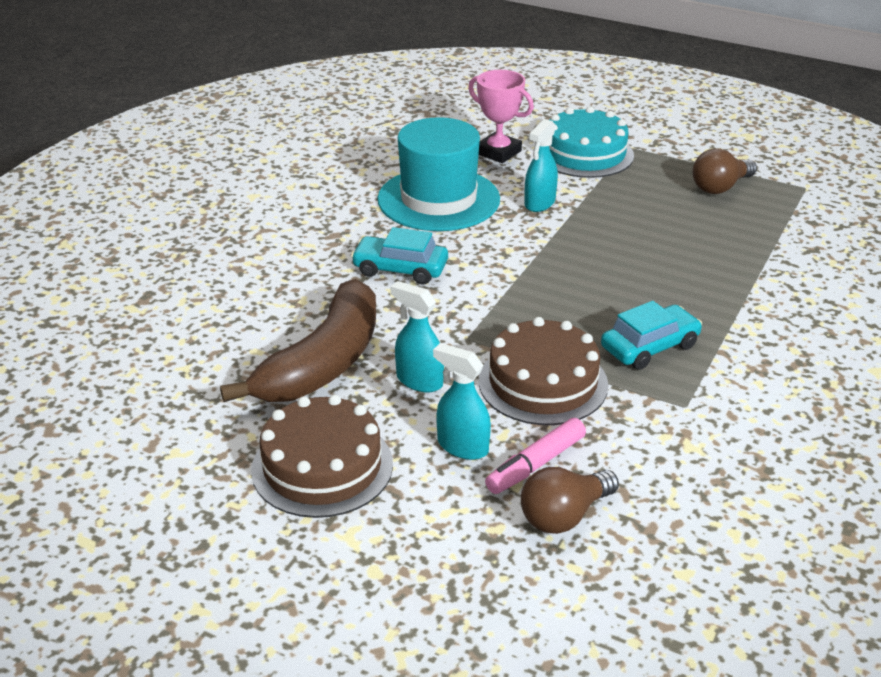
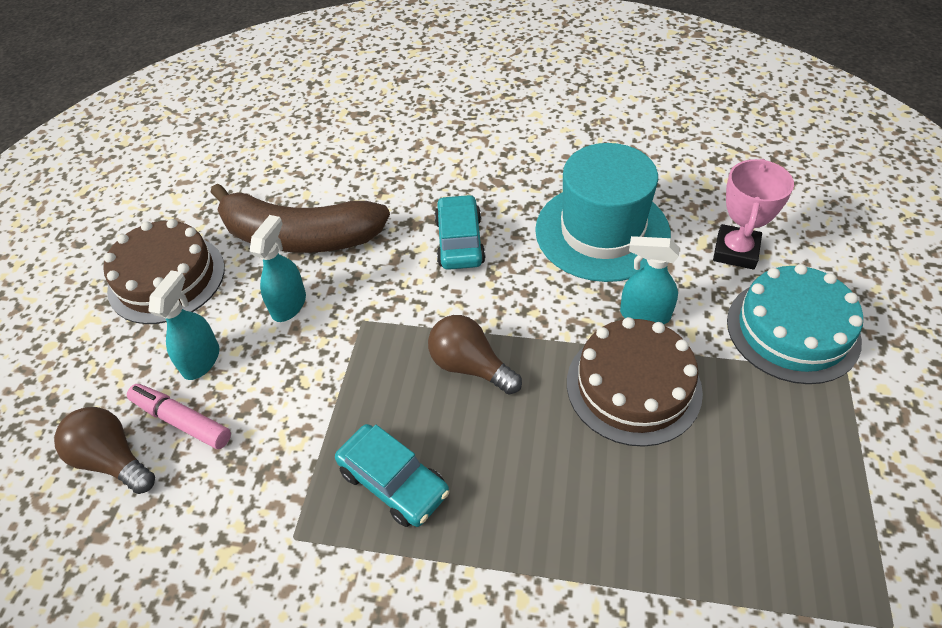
camera: 75 degrees right, 15 degrees up
(543, 382) = (306, 397): brown cake -> brown cake (633, 386)
(720, 187) = (810, 501): brown light bulb -> brown light bulb (470, 366)

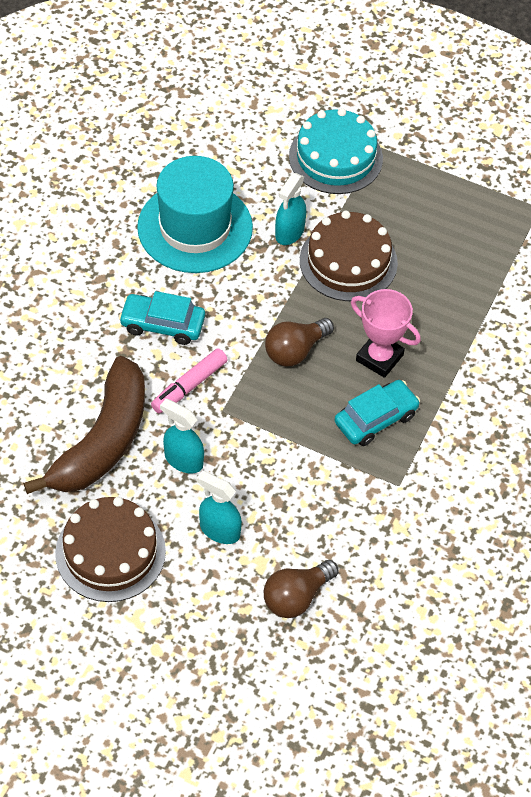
camera: 80 degrees left, 5 degrees up
(182, 421) = (276, 547): pink marker -> pink marker (189, 386)
(735, 251) = (252, 156): pink trophy -> pink trophy (379, 358)

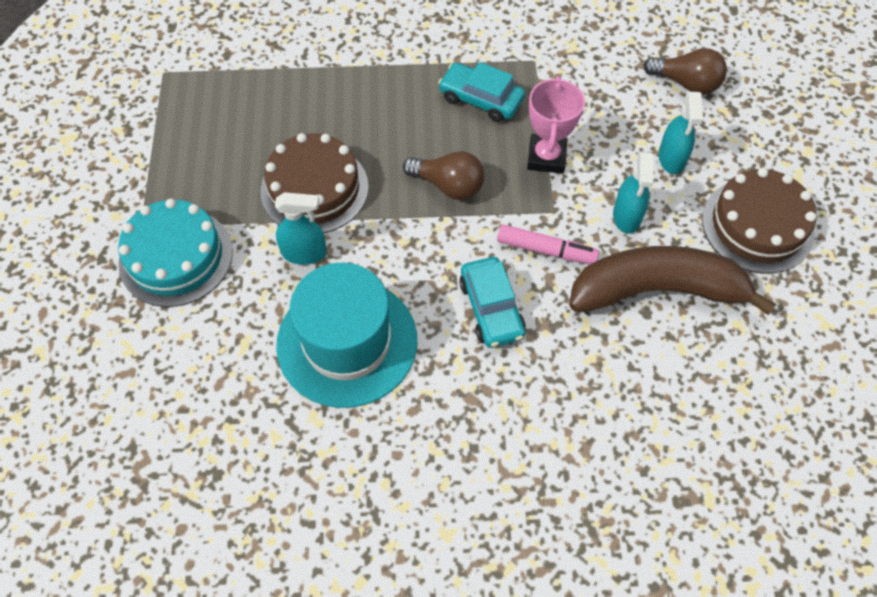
camera: 115 degrees left, 5 degrees up
(379, 358) = (414, 121): pink trophy -> pink trophy (546, 157)

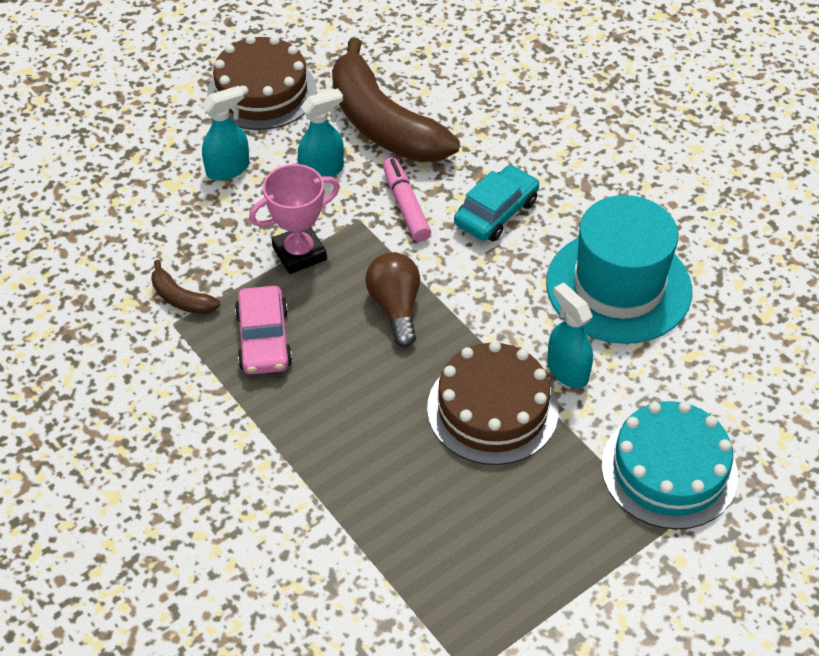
camera: 125 degrees left, 10 degrees down
(481, 99) = (264, 339): turquoise car -> pink car
(554, 74) = (181, 299): none -> brown banana
(686, 83) = (118, 195): brown light bulb -> none

